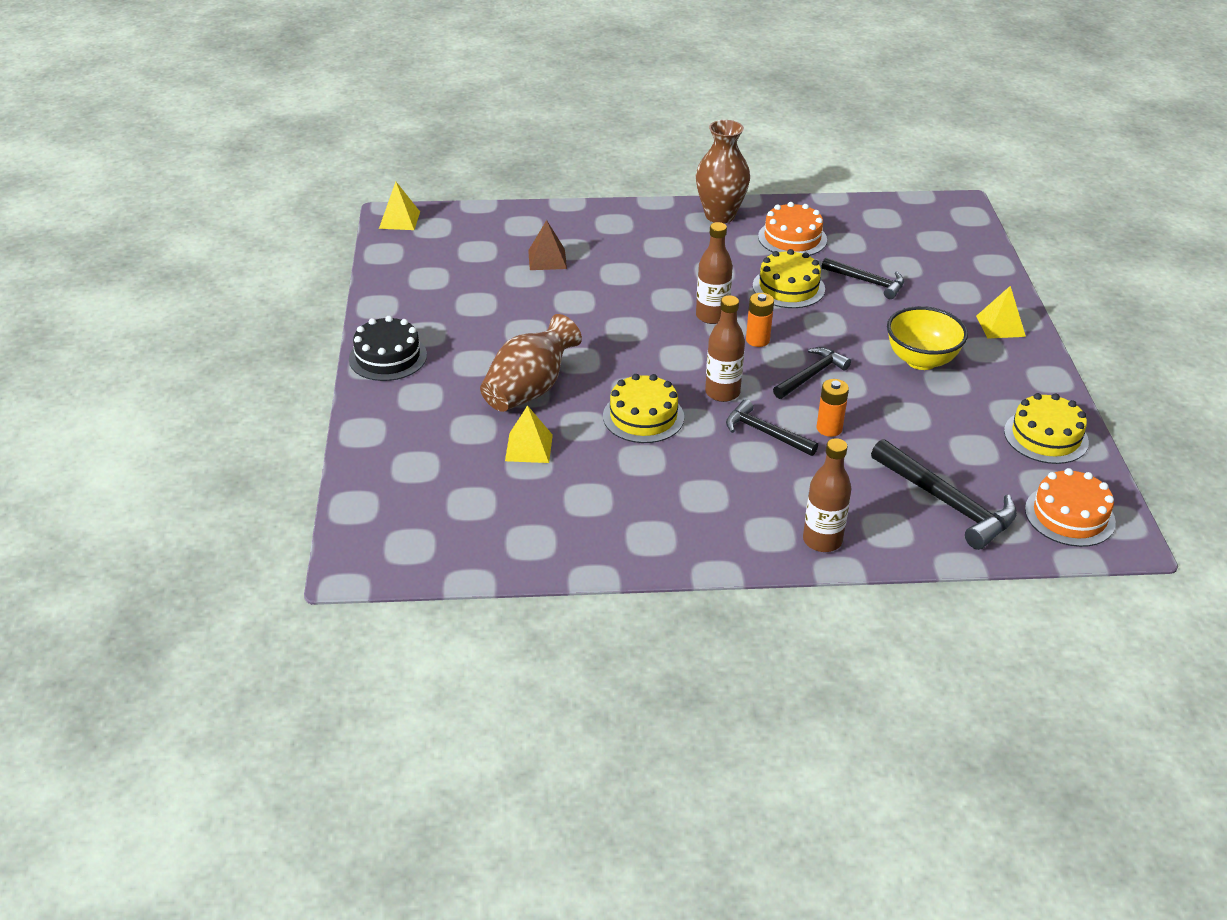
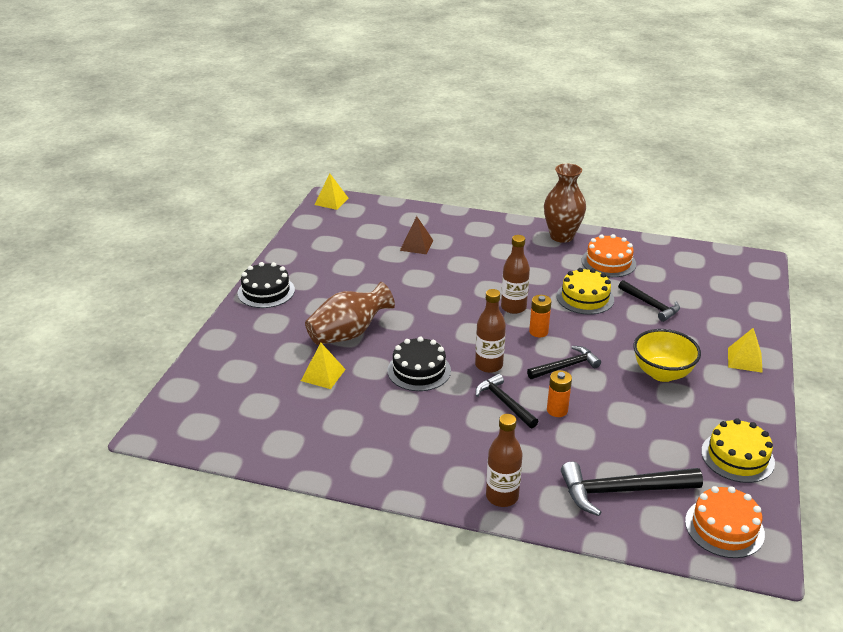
camera: 20 degrees right, 5 degrees down
(643, 416) = (419, 370): yellow cake -> black cake
(947, 503) = (622, 491): black hammer -> black hammer turned 105 degrees clockwise

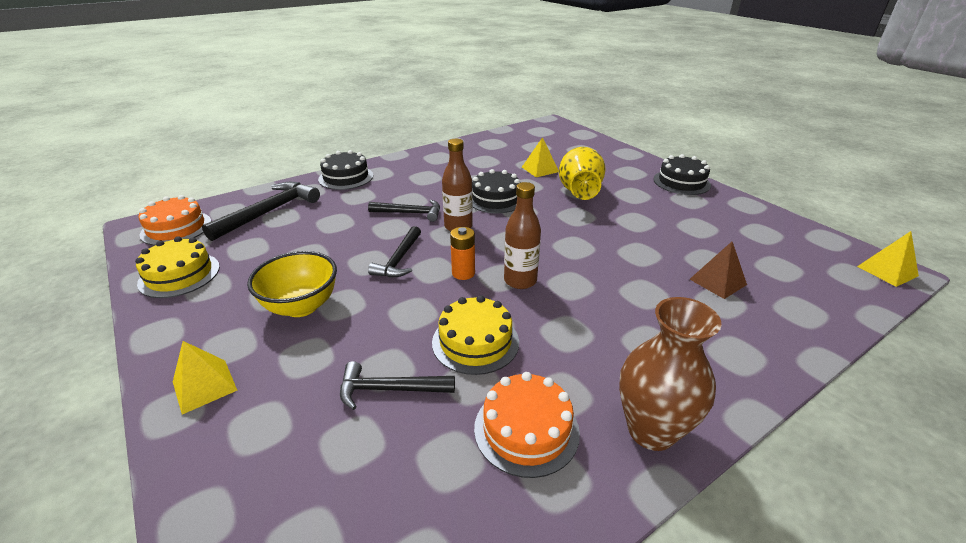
camera: 130 degrees right, 0 degrees up
(348, 334) = (579, 191): brown vase -> yellow vase
(502, 496) = (346, 177): brown bottle -> black cake
(557, 410) = (366, 228): orange battery -> none

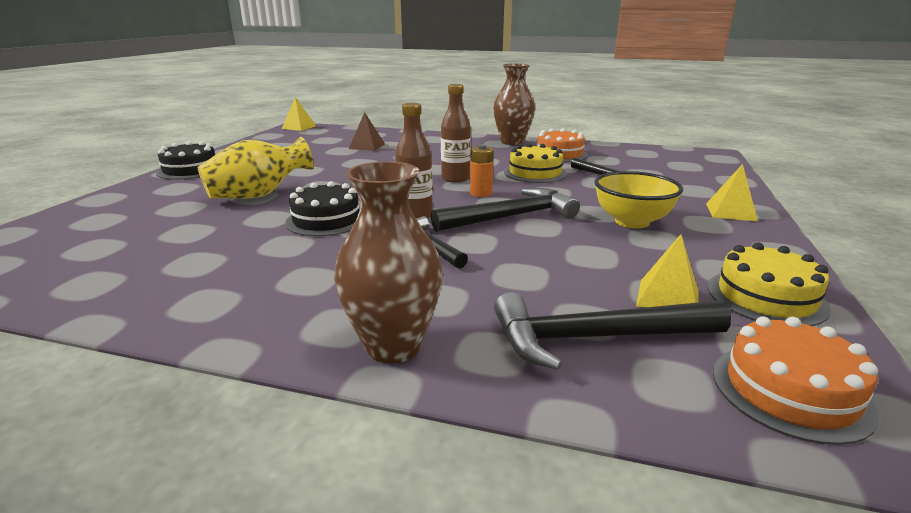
camera: 130 degrees left, 10 degrees down
(346, 177) = (393, 346): black cake -> brown vase
(399, 259) = (510, 217): black hammer -> black hammer, size x1.57
(540, 169) = (203, 223): yellow pyramid -> yellow pyramid (667, 297)

